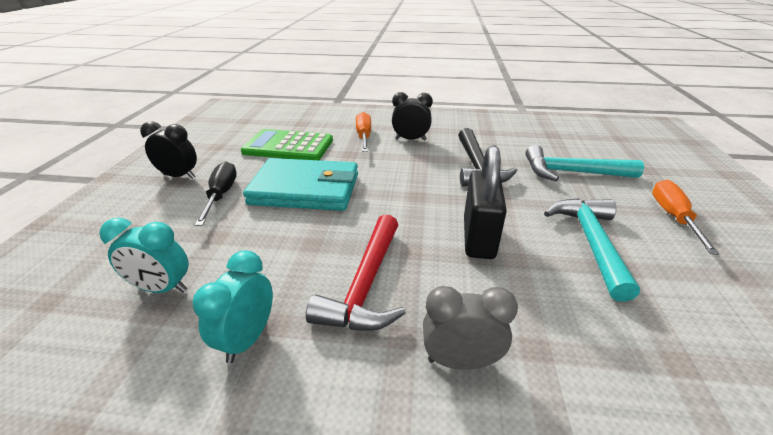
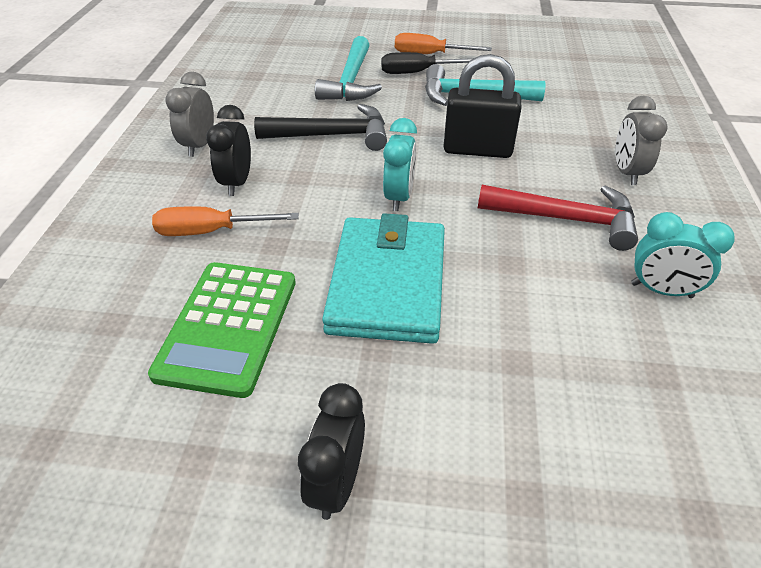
camera: 90 degrees left, 10 degrees up
(162, 288) = (629, 385): turquoise clock -> turquoise clock (399, 197)
(221, 195) = (407, 386): black screwdriver -> black screwdriver (418, 73)
(449, 126) = (199, 145): none -> grey clock

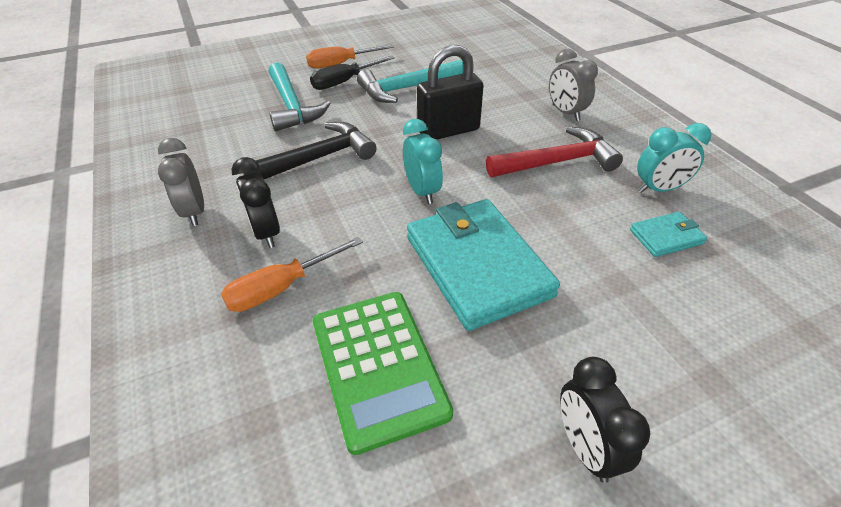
camera: 30 degrees left, 0 degrees up
(618, 341) = (666, 237): none -> turquoise wallet

